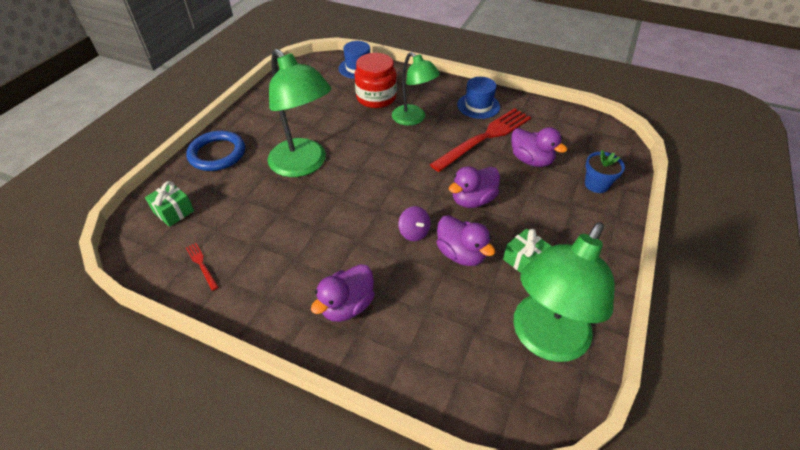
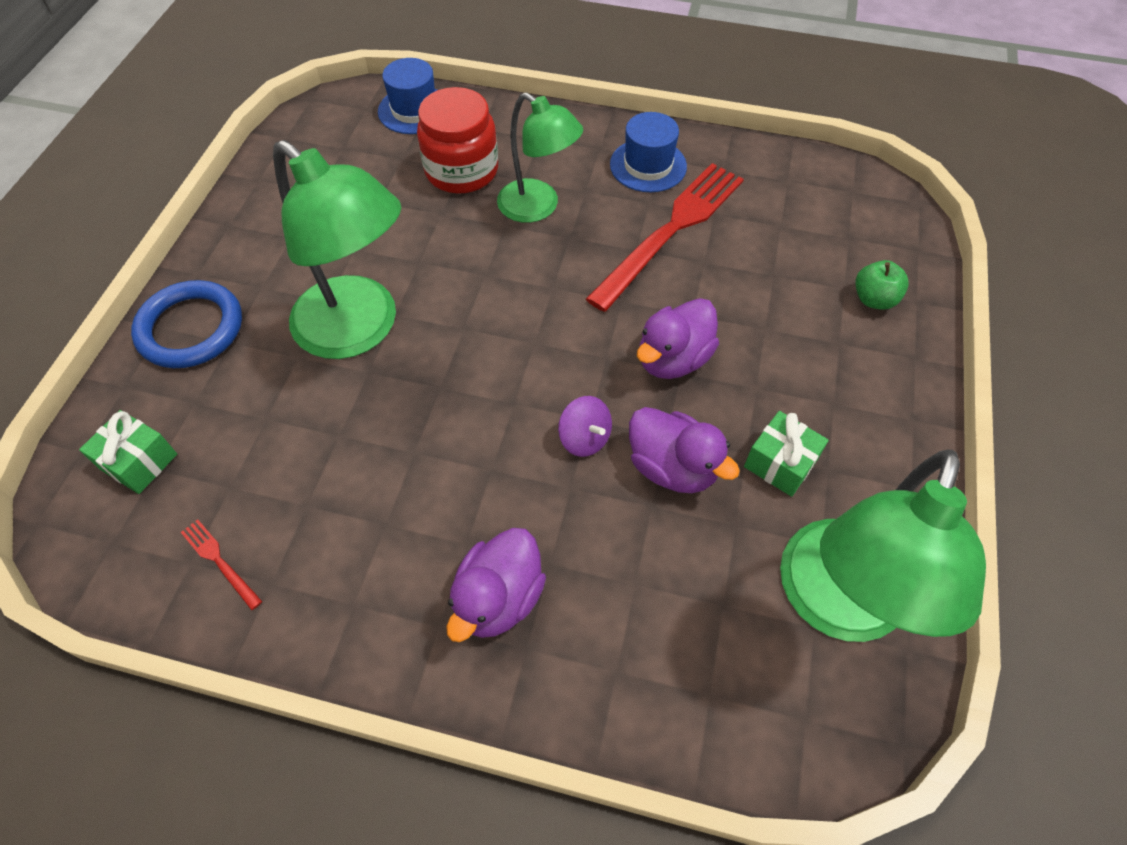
camera: 10 degrees left, 10 degrees up
(531, 160) = (758, 265): purple duck -> none
(596, 184) = (874, 299): blue flower pot -> green apple

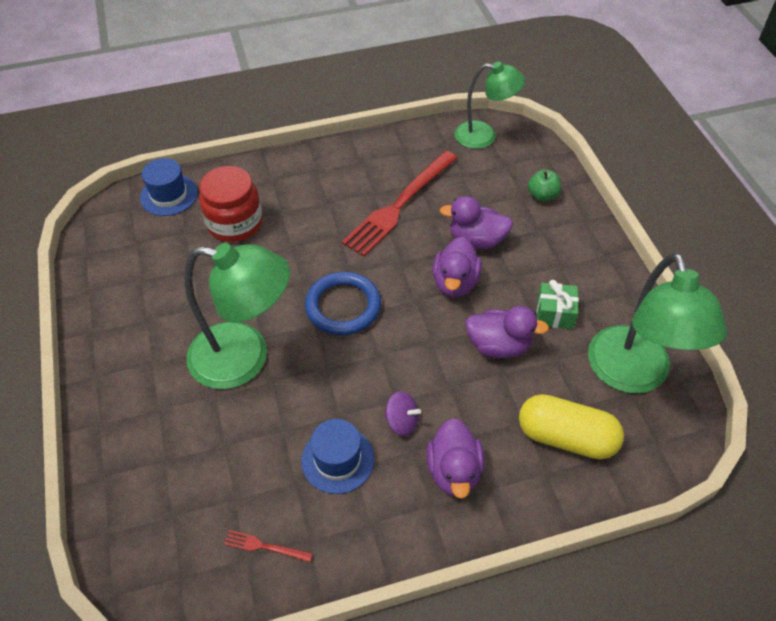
camera: 30 degrees left, 5 degrees down
(139, 462) = (156, 517): green gift -> none
(191, 328) = (122, 414): blue ring -> blue ring (343, 306)
(538, 207) = (305, 226): green lamp -> green lamp (484, 136)
(584, 438) = (437, 354): purple spinning top -> purple spinning top (402, 422)
(648, 165) = (356, 169): blue hat -> blue hat (337, 459)
(671, 231) = (399, 205): red fork -> red fork turned 150 degrees counterclockwise
(677, 638) = (566, 437): none -> yellow capsule
(740, 317) = (476, 240): none -> purple duck

